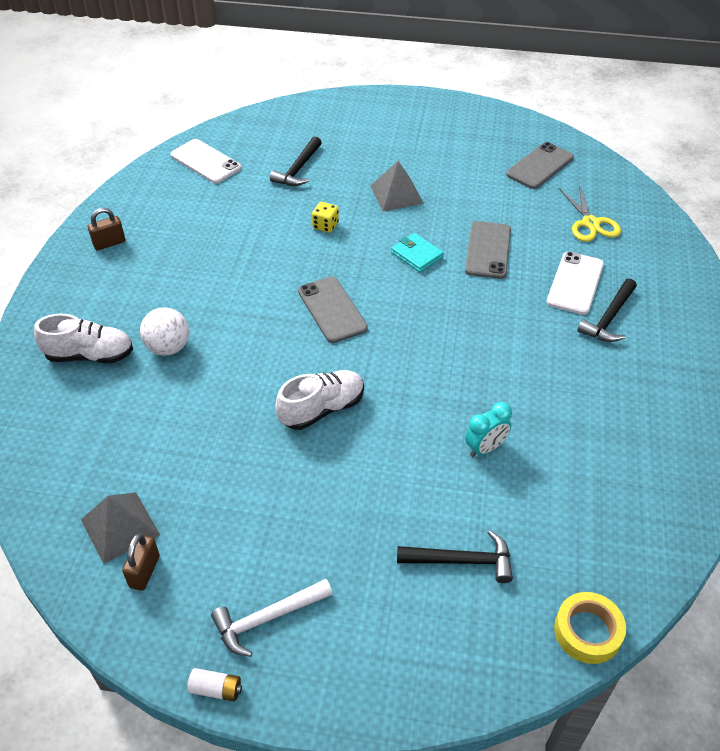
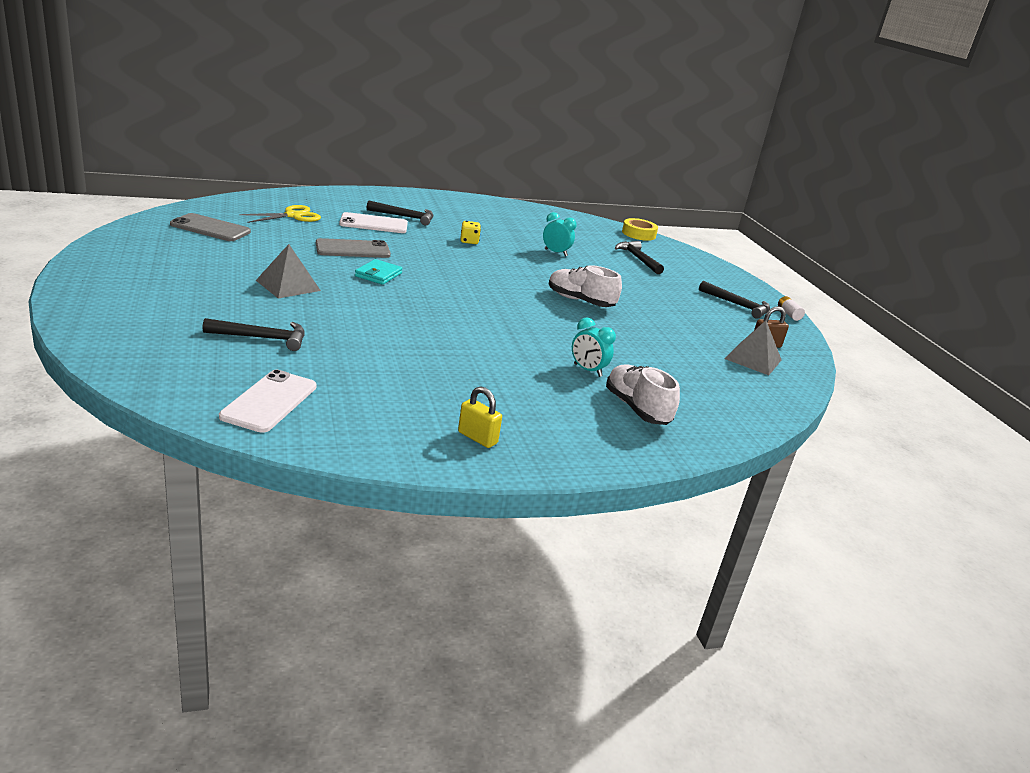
camera: 120 degrees left, 20 degrees down
(109, 243) = (477, 438): brown padlock -> yellow padlock
(168, 347) = (587, 370): white ball -> turquoise clock
(267, 618) = (737, 305): white hammer -> black hammer
(325, 226) = (361, 315): yellow dice -> yellow dice (469, 241)
(332, 309) = (476, 304): grey phone -> none

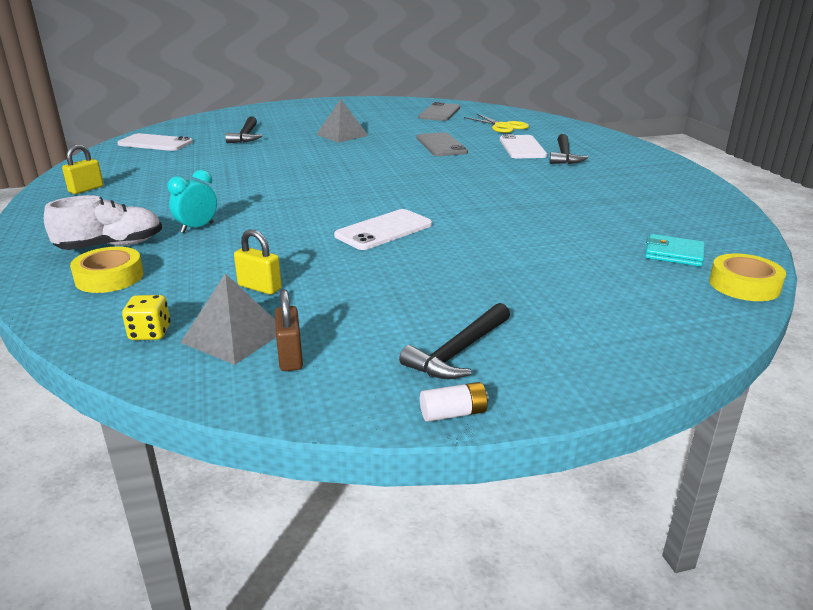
camera: 95 degrees right, 0 degrees up
(378, 275) = (387, 154): turquoise wallet -> turquoise wallet (673, 254)
(469, 241) = (525, 181): yellow dice -> yellow dice (150, 333)
(555, 253) = (546, 221): turquoise clock -> none
(580, 301) = (383, 230): white shoe -> white phone
(638, 259) = (598, 276): black hammer -> none
(688, 349) = (259, 287): none -> yellow padlock
(695, 405) = (109, 277): none -> yellow tape

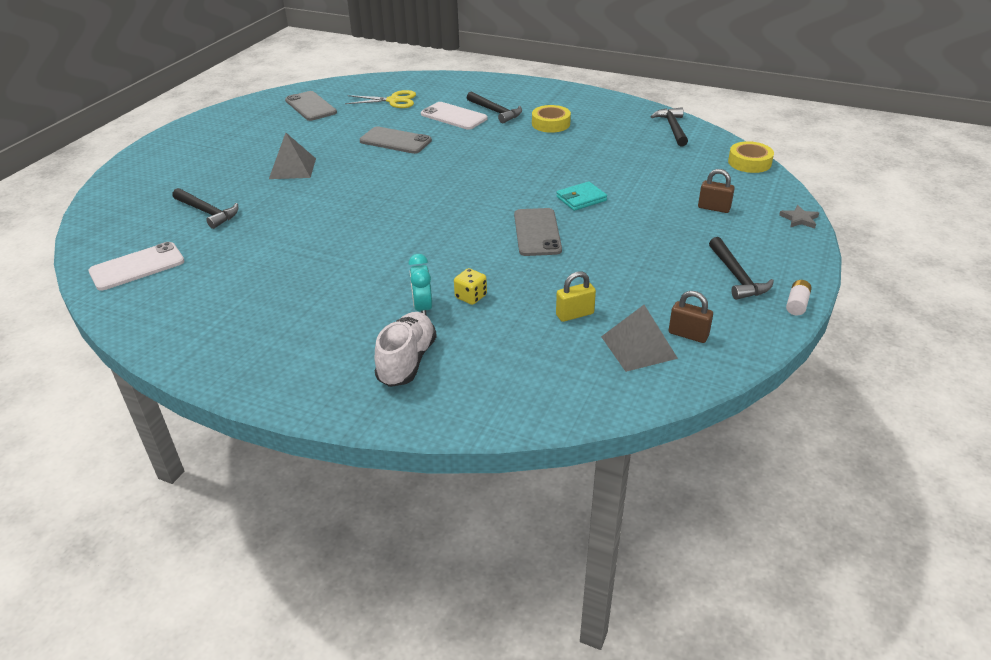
camera: 50 degrees left, 10 degrees up
(86, 189) = (227, 342): yellow padlock -> none
(109, 277) = (476, 377): yellow tape -> yellow tape (551, 124)
(150, 333) = (598, 381): yellow dice -> yellow dice (471, 297)
(383, 230) = (537, 232): white phone -> grey phone
(590, 295) = (714, 208): none -> brown padlock
(673, 254) = (693, 160): turquoise wallet -> turquoise wallet (581, 199)
(674, 356) = (799, 219): none -> grey star
(718, 225) = (672, 128): none -> black hammer

